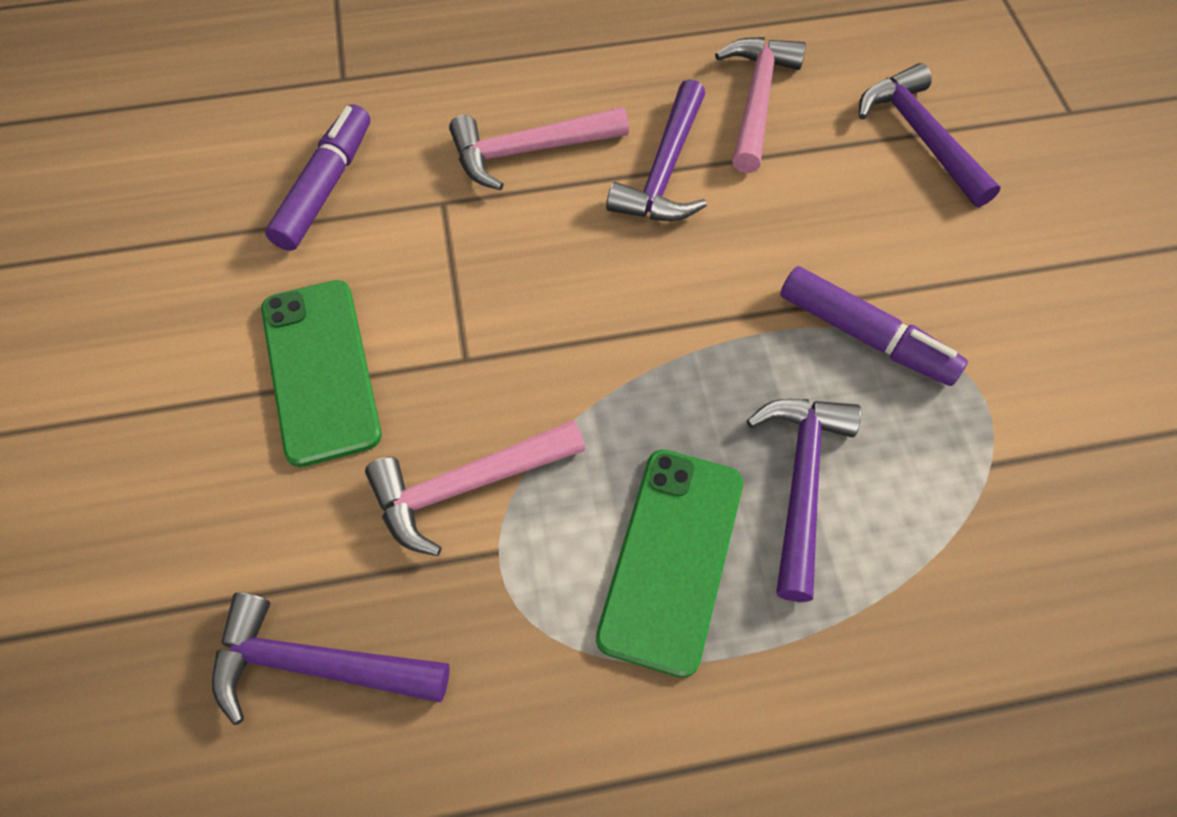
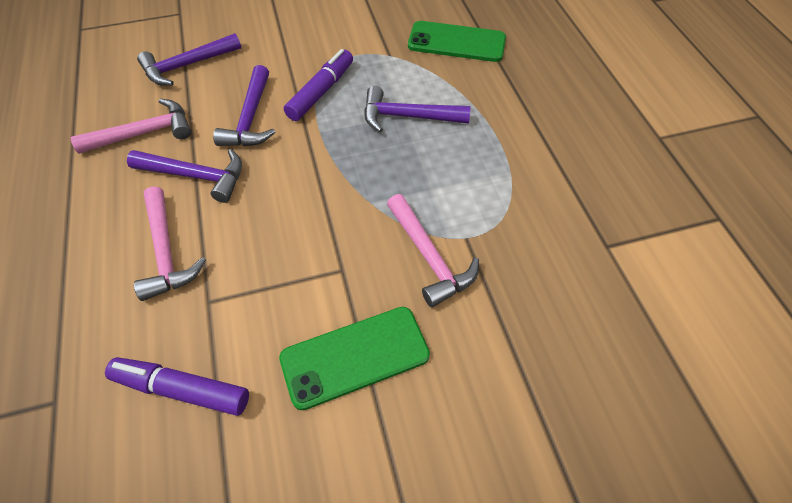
camera: 95 degrees left, 5 degrees down
(317, 665) = (551, 317): purple hammer -> purple hammer (251, 118)
(672, 559) = (456, 163): green phone -> green phone (456, 42)
(756, 100) = (143, 133): pink hammer -> pink hammer turned 150 degrees clockwise

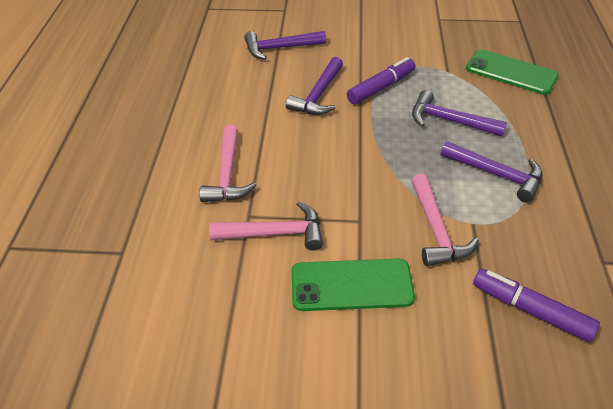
camera: 20 degrees right, 10 degrees down
(143, 133) = (234, 89): pink hammer -> pink hammer (275, 233)
(182, 389) = (213, 270): purple marker -> purple marker (530, 310)
(196, 176) = (264, 127): purple hammer -> purple hammer (496, 174)

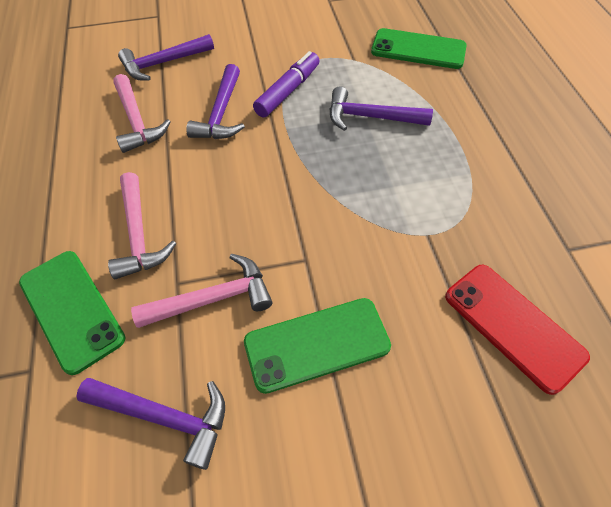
camera: 15 degrees left, 10 degrees up
(162, 217) = (71, 310): none -> green phone
(436, 229) = (390, 251): pink hammer -> pink hammer (137, 121)
(496, 174) = (435, 171): purple hammer -> purple hammer (164, 416)
(530, 310) = (513, 325): purple marker -> red phone

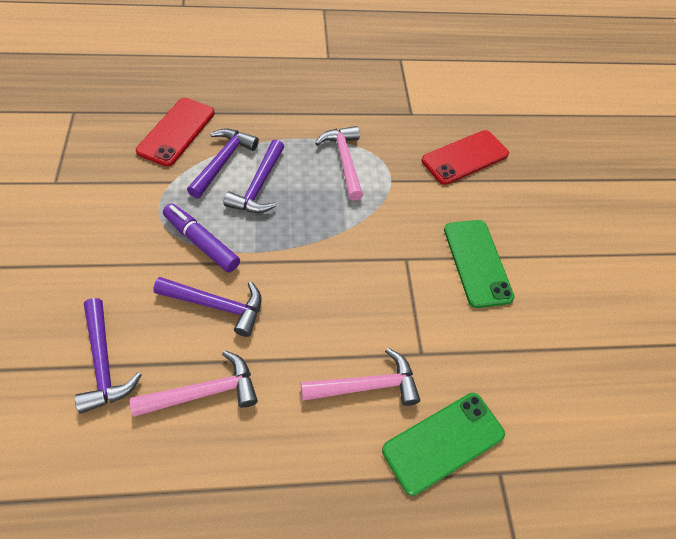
camera: 90 degrees left, 0 degrees up
(164, 416) = (532, 364): purple hammer -> purple hammer (222, 162)
(213, 299) = (438, 326): pink hammer -> pink hammer (344, 161)
(418, 49) = (176, 132): green phone -> red phone

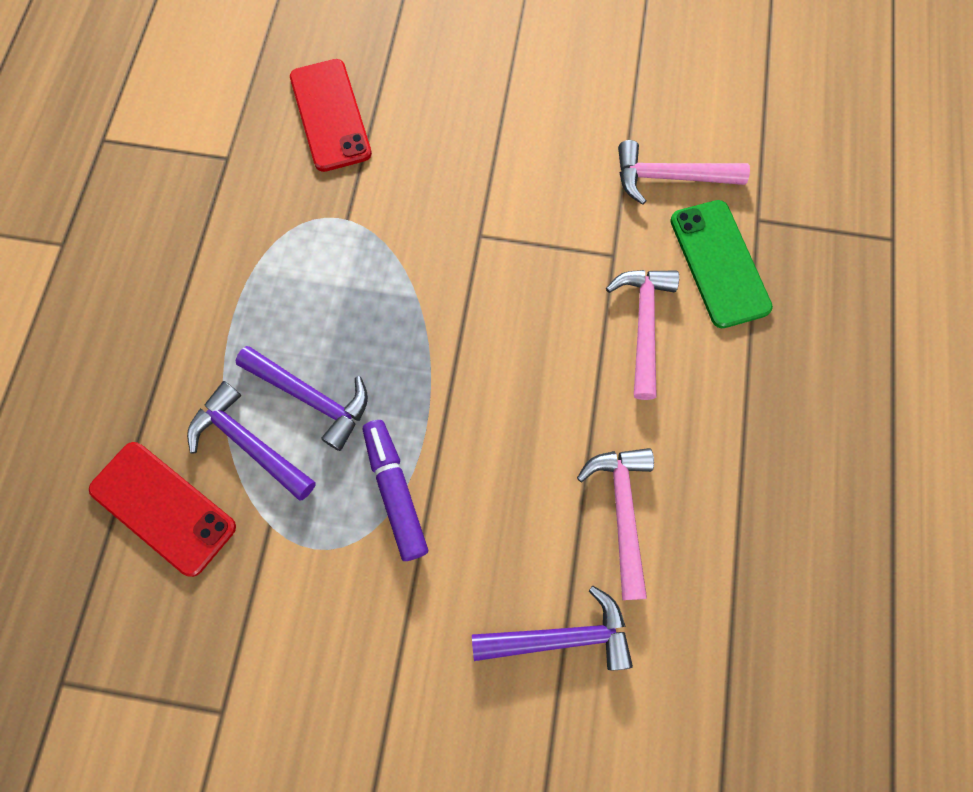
camera: 70 degrees left, 15 degrees up
(201, 242) = (395, 491): purple marker -> purple marker turned 105 degrees clockwise
(216, 305) = (502, 483): purple hammer -> none
(344, 161) = (294, 271): pink hammer -> pink hammer (670, 177)
(477, 263) = (503, 157): green phone -> none

